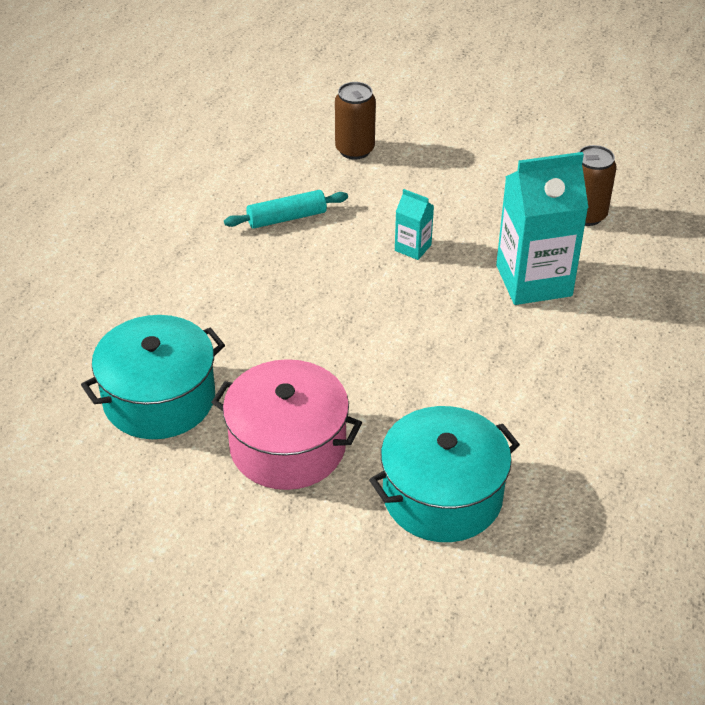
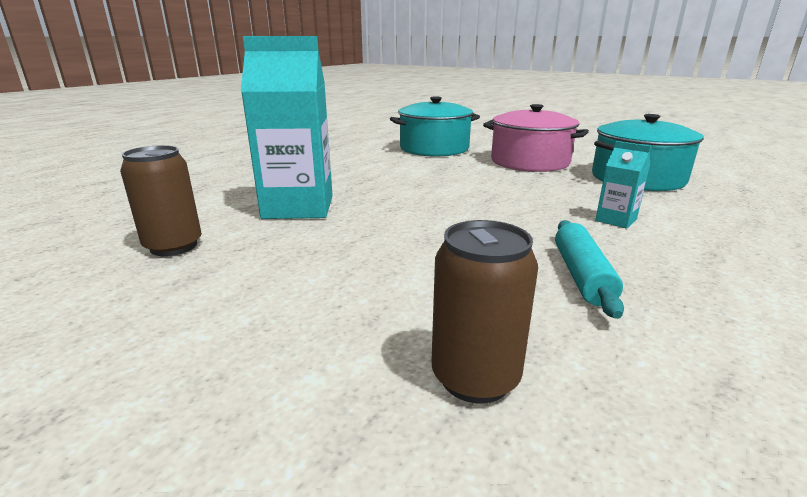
camera: 170 degrees left, 20 degrees down
(286, 218) = (582, 275): turquoise rolling pin -> turquoise rolling pin turned 75 degrees counterclockwise
(413, 248) = (410, 236): turquoise carton -> turquoise carton (615, 220)

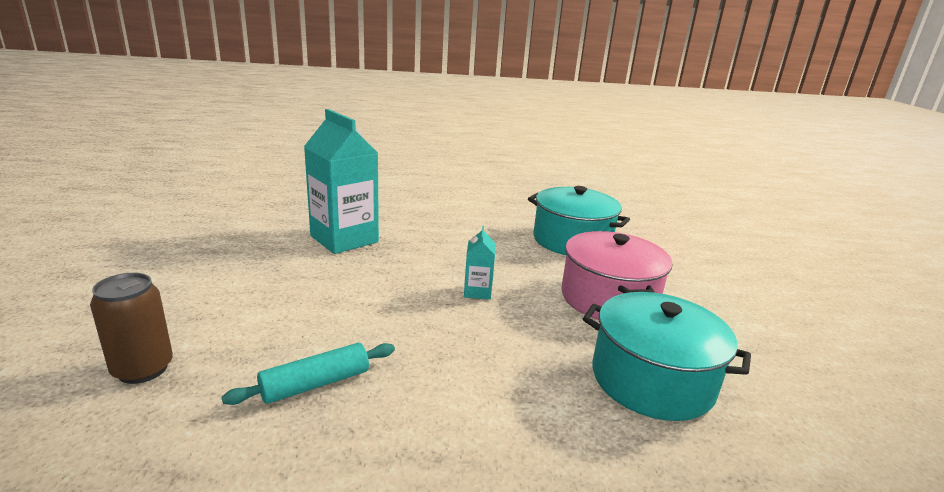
camera: 50 degrees right, 0 degrees up
(174, 246) = (247, 230): brown can -> none
(615, 220) = (472, 383): turquoise carton -> turquoise carton (477, 292)

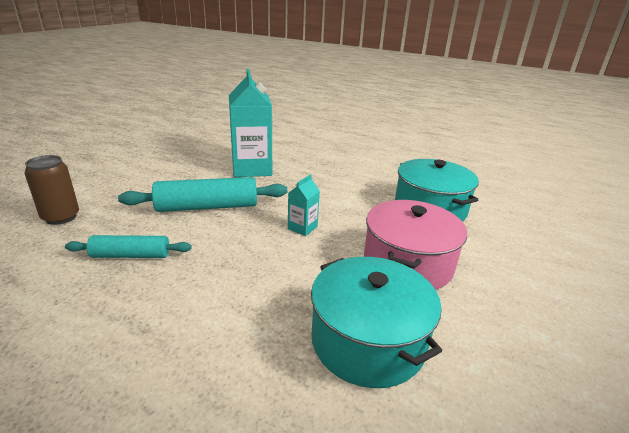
camera: 30 degrees right, 5 degrees up
(343, 298) = (207, 207): none -> turquoise rolling pin

